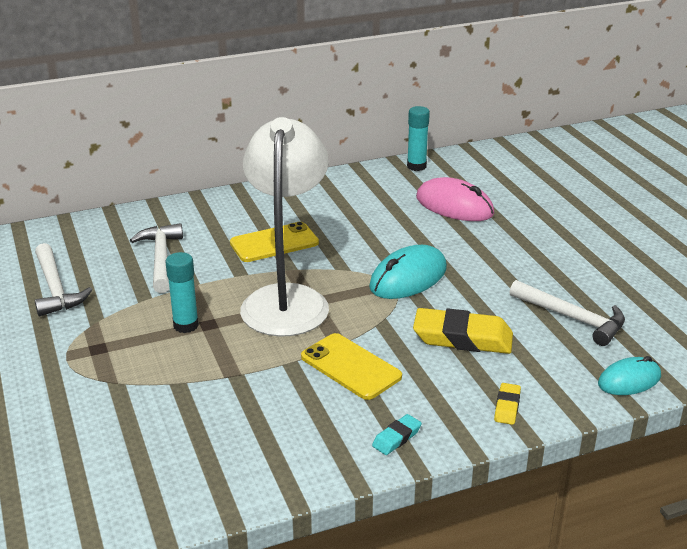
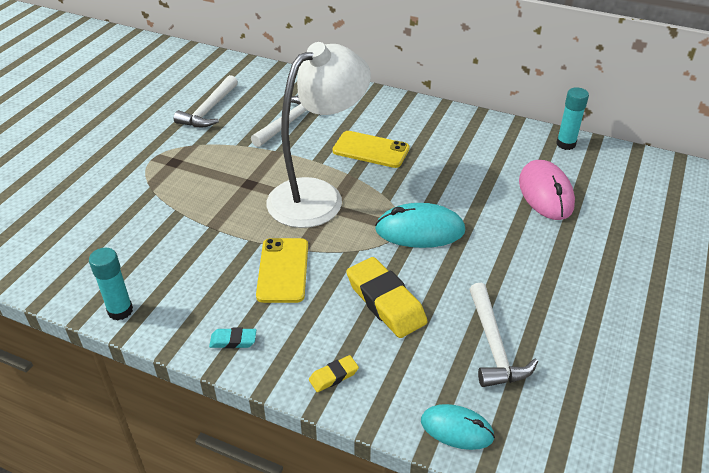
camera: 45 degrees right, 10 degrees up
(186, 325) = (237, 177): turquoise glue stick -> turquoise glue stick (120, 311)

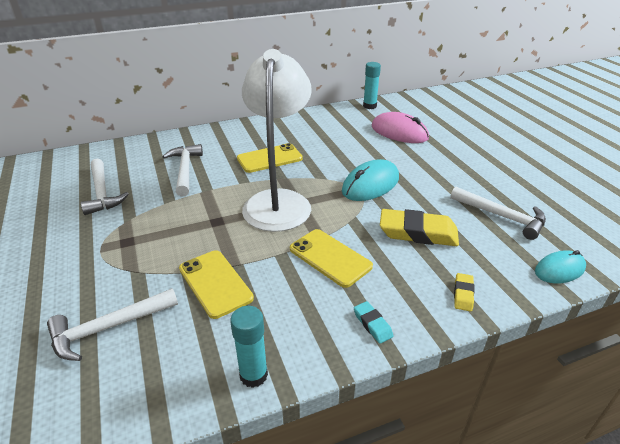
camera: 45 degrees left, 5 degrees down
(91, 218) = (109, 328): none -> white hammer
(183, 232) = (215, 283): none -> yellow phone
(233, 341) = (372, 324): turquoise eraser -> turquoise eraser turned 75 degrees counterclockwise

